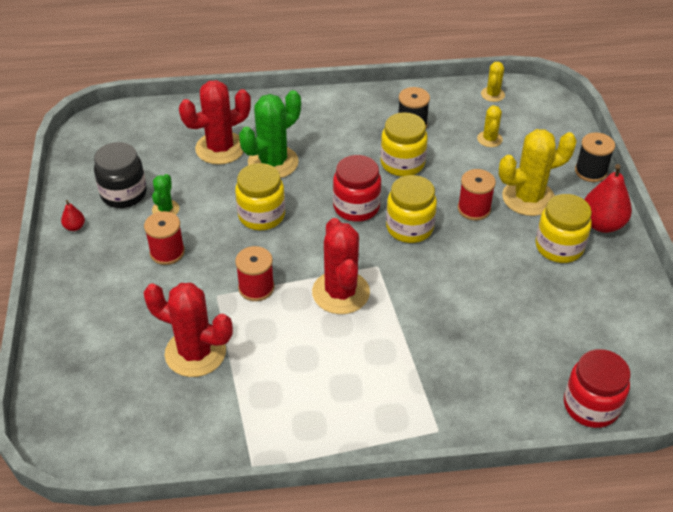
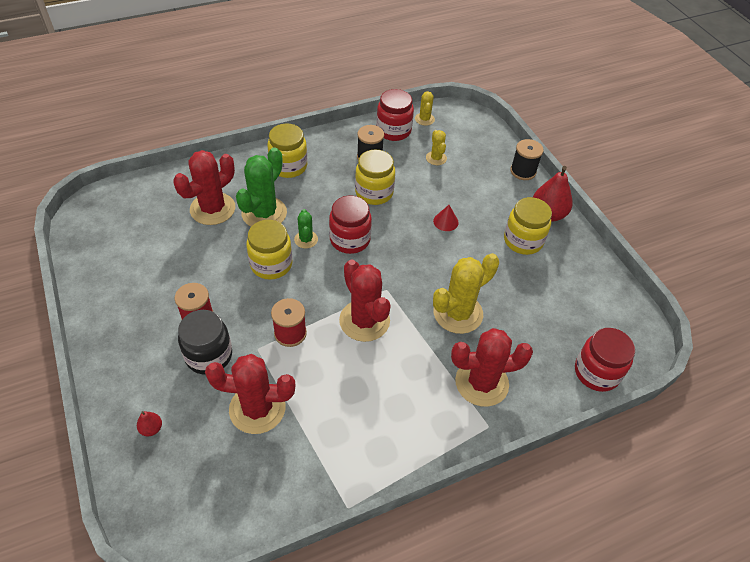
camera: 20 degrees left, 5 degrees up
(74, 227) = (101, 312): red pear -> red pear (151, 429)
(124, 194) = (138, 270): black jar -> black jar (209, 355)
(165, 209) = (182, 277): green cactus -> green cactus (306, 239)
(409, 228) = (400, 249): yellow jar -> yellow jar (288, 166)
(448, 385) = (481, 383): none -> red cactus
(451, 101) = (393, 131): none -> red jar
(474, 209) = (445, 221): red spool -> red cone
(528, 198) = (484, 203): yellow cactus -> yellow cactus (458, 313)

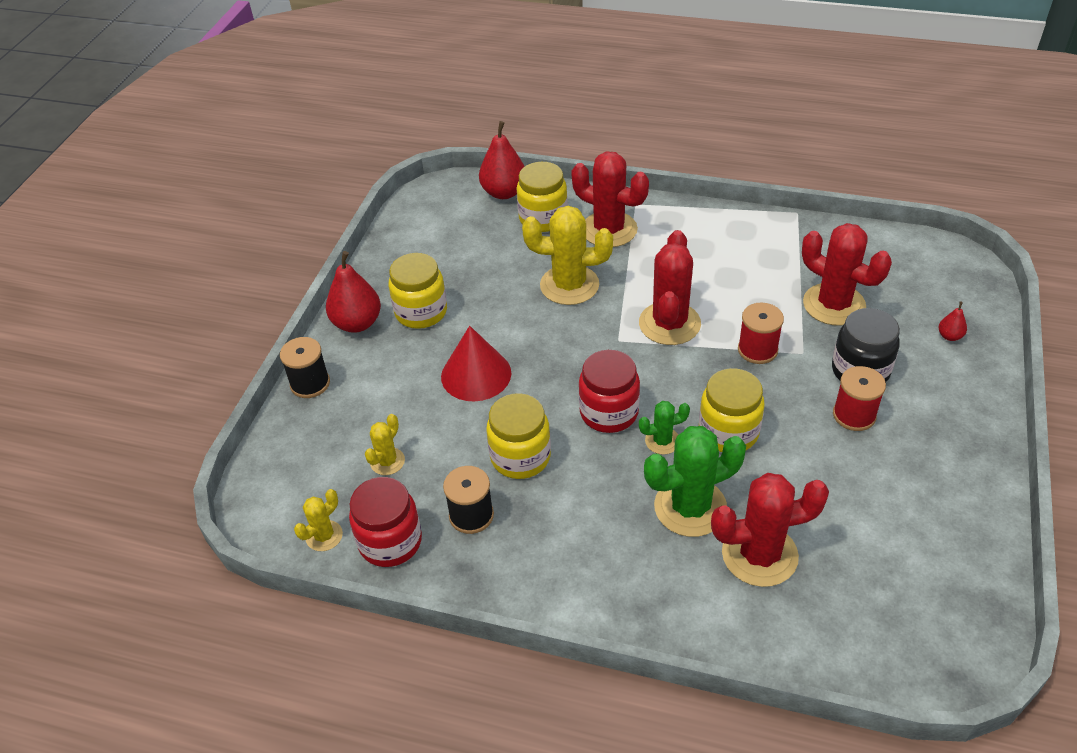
camera: 135 degrees left, 5 degrees down
(288, 166) = (599, 567): yellow jar -> yellow jar (543, 218)
(306, 239) = (662, 441): green cactus -> green cactus turned 45 degrees clockwise
(445, 221) = (476, 374): red cone -> red cone, size x1.95
(596, 372) = (504, 192): red jar -> red pear

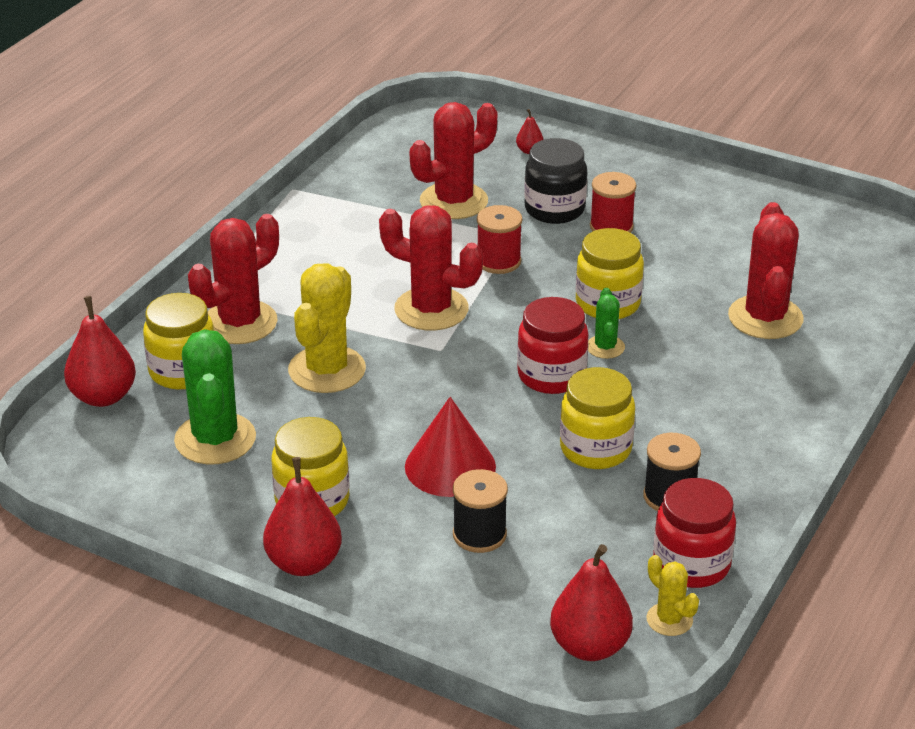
camera: 80 degrees left, 10 degrees down
(290, 491) = (589, 646): none -> red pear
(310, 383) = (403, 618): black spool -> black spool (479, 535)
(387, 461) = (568, 556): yellow cactus -> none
(690, 507) = (698, 346): green cactus -> green cactus (215, 439)

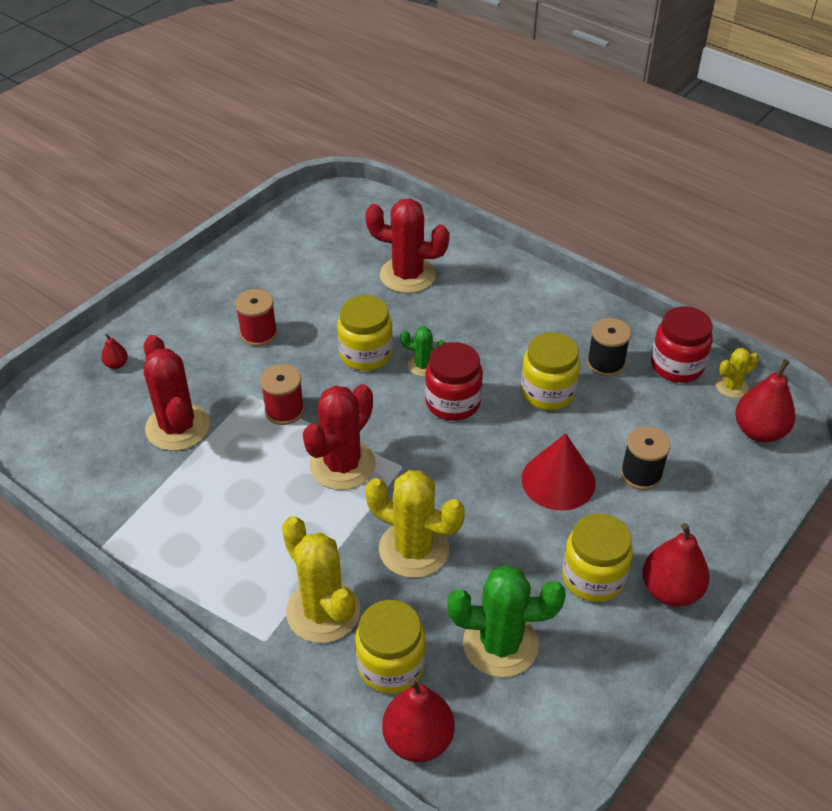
camera: 80 degrees left, 10 degrees up
(240, 323) = (323, 611): red cactus -> yellow cactus
(554, 209) = (218, 363): black jar -> none

